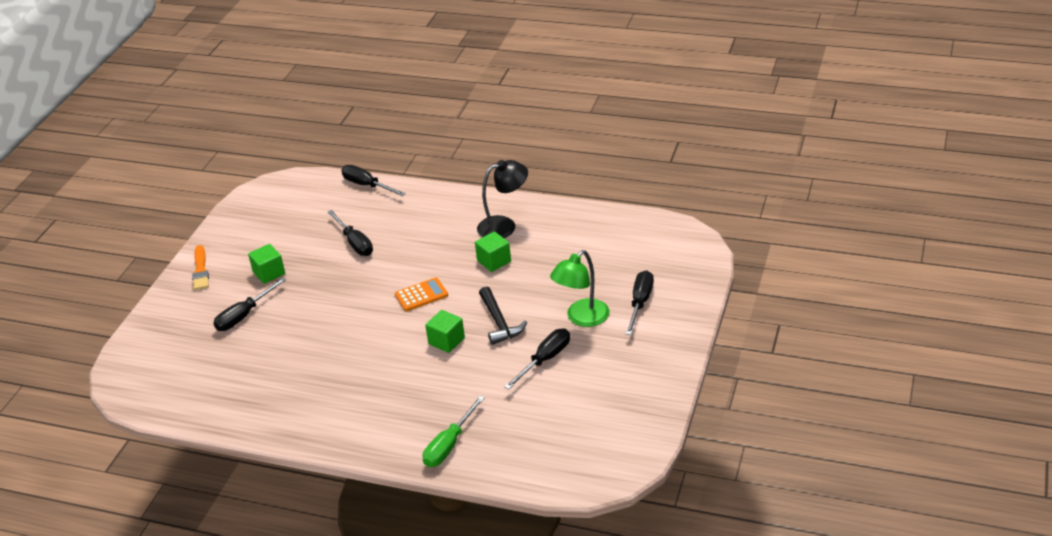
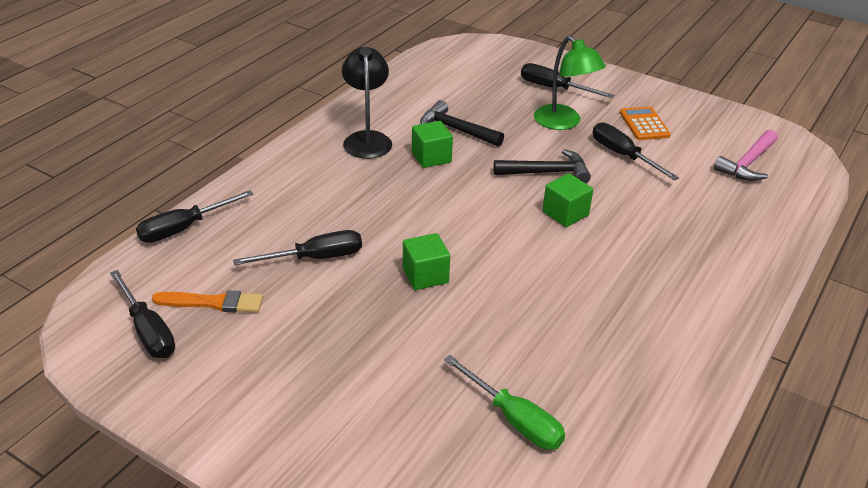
camera: 80 degrees left, 0 degrees up
(200, 270) = (266, 440): orange brush -> orange brush (213, 303)
(244, 315) = (423, 394): black screwdriver -> black screwdriver (148, 331)
(269, 273) = (330, 354): green cube -> green cube (425, 275)
(421, 295) = (466, 219): orange calculator -> orange calculator (644, 124)
(449, 445) = (749, 240): green screwdriver -> green screwdriver (514, 419)
(540, 264) = (455, 129): none -> black hammer
(568, 437) = (747, 164): none -> pink hammer

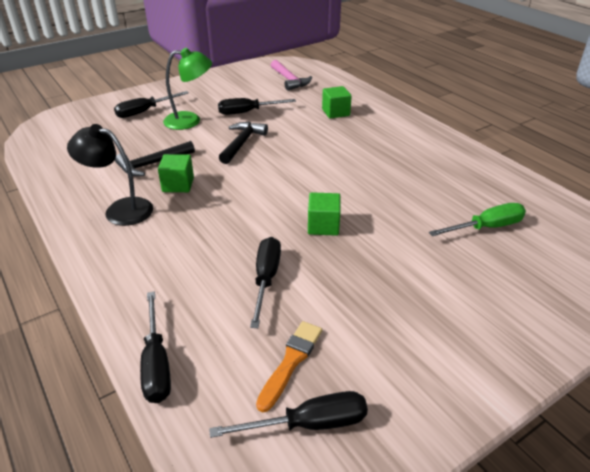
camera: 65 degrees left, 0 degrees up
(565, 213) = (292, 150): green cube -> green cube (335, 112)
(644, 124) = (221, 95): orange calculator -> none

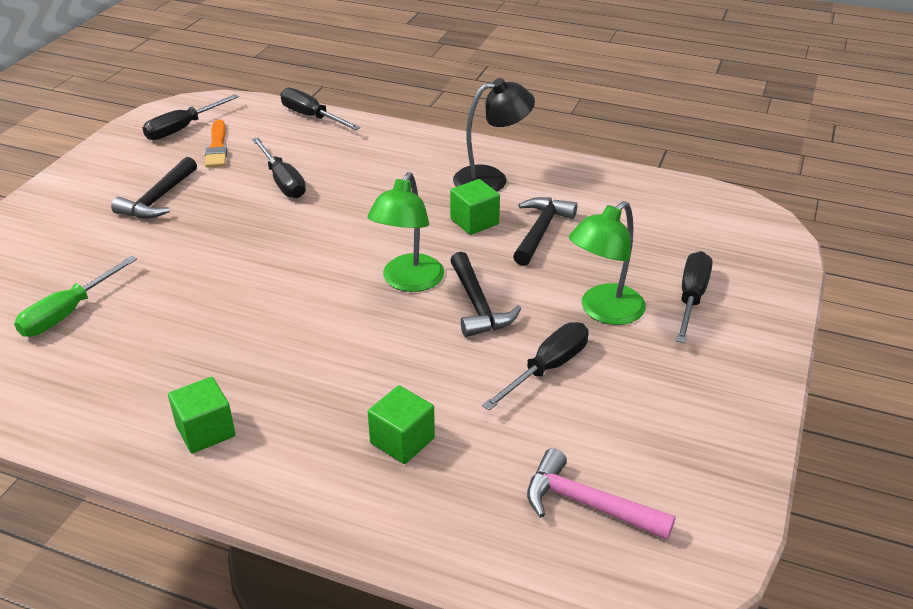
camera: 145 degrees right, 0 degrees up
(261, 166) = (408, 282): none -> green lamp
(323, 226) = (266, 242): green cube -> green cube (205, 431)
(387, 309) = (158, 199): none -> black hammer

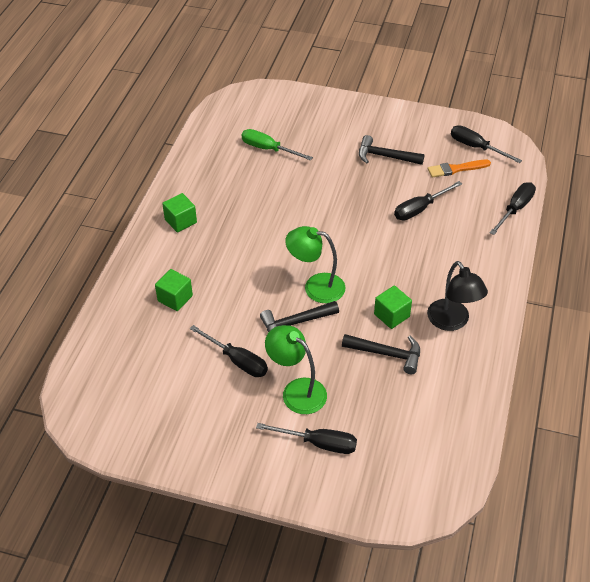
camera: 85 degrees right, 10 degrees up
(587, 504) = (129, 380): pink hammer -> none

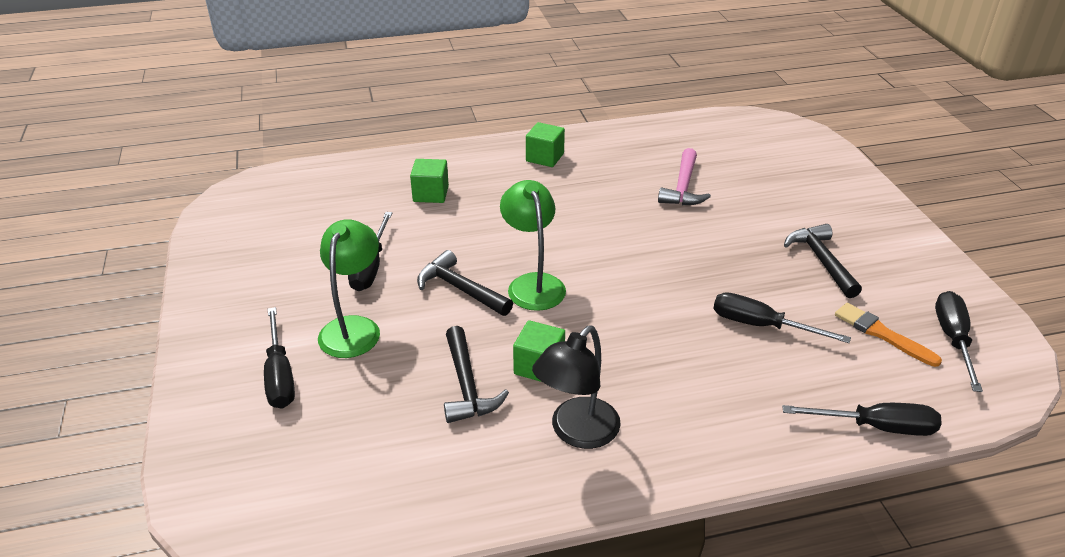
camera: 60 degrees right, 10 degrees down
(268, 149) = (719, 171): green screwdriver -> none
(272, 174) = (683, 187): none -> pink hammer

